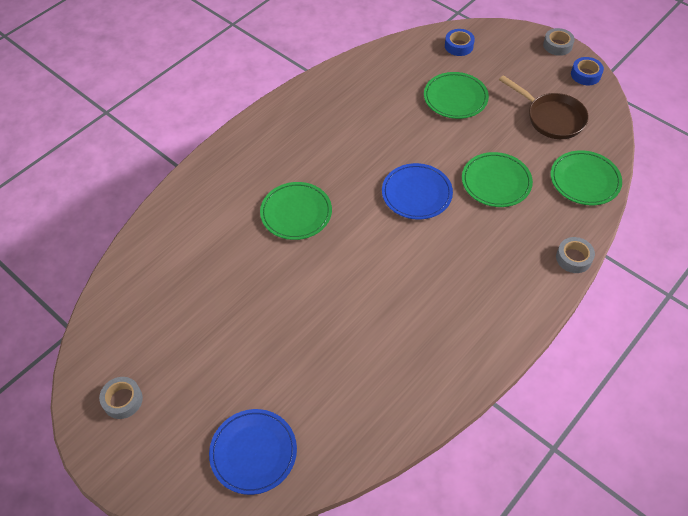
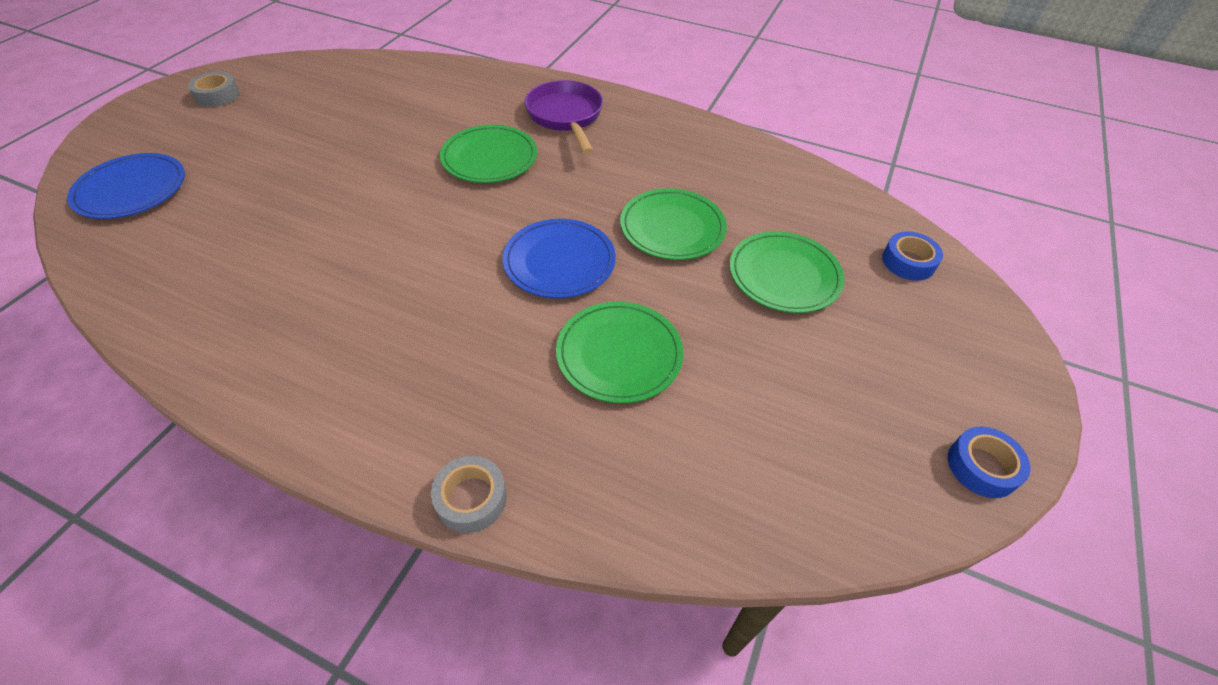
camera: 70 degrees right, 5 degrees down
(261, 160) = (566, 117): none -> purple pan
(551, 118) = (818, 419): brown pan -> none
(557, 45) = (1028, 405): grey tape -> none
(585, 180) = (678, 497): green plate -> green plate (672, 228)

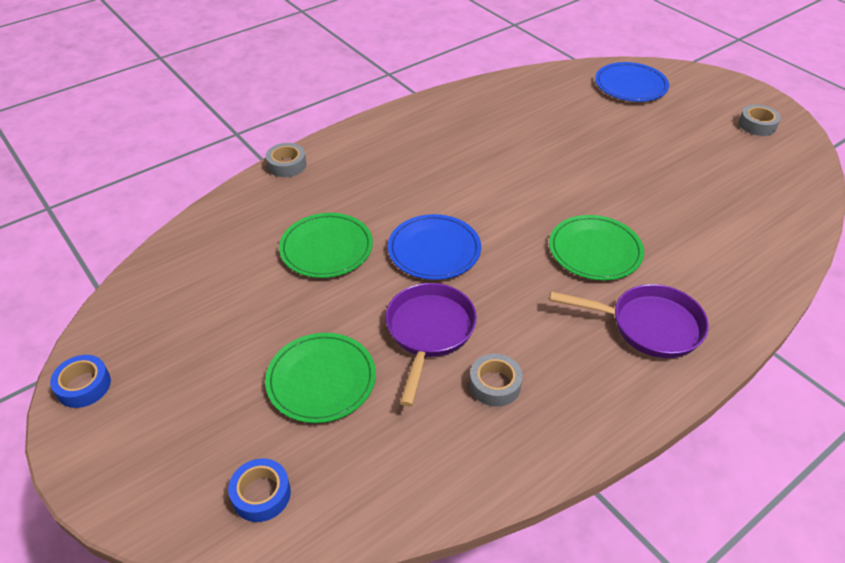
camera: 120 degrees right, 5 degrees down
(672, 228) = (429, 332): green plate -> purple pan
(692, 175) = (495, 384): none -> grey tape

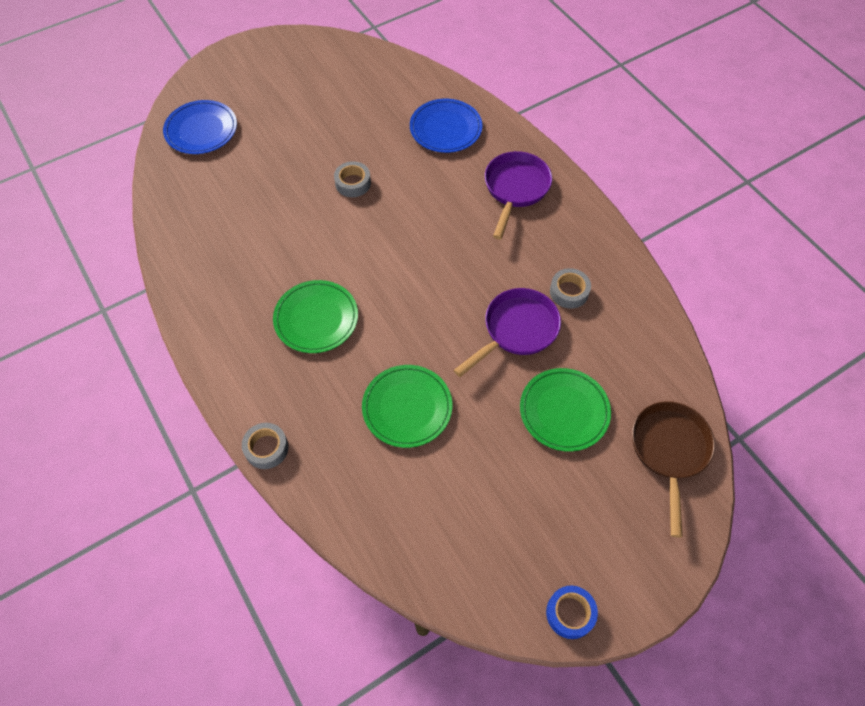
camera: 85 degrees left, 15 degrees up
(261, 494) = (669, 451): blue tape -> brown pan
(429, 332) = (516, 330): purple pan -> purple pan turned 120 degrees clockwise
(434, 250) = (419, 318): blue plate -> blue plate (445, 128)
(595, 251) = (433, 204): green plate -> green plate (316, 318)
(757, 125) = (288, 61): grey tape -> grey tape (353, 183)

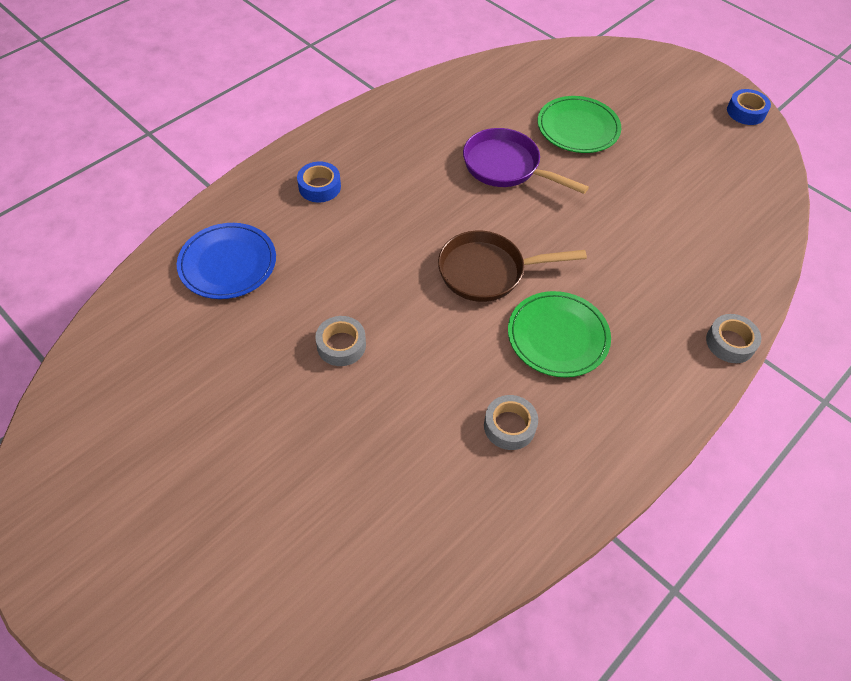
camera: 105 degrees left, 5 degrees down
(201, 130) = (265, 587): blue plate -> none
(407, 407) = (627, 236): green plate -> none
(515, 189) = (319, 187): purple pan -> blue tape
(569, 292) = (447, 134): grey tape -> grey tape (509, 426)
(669, 451) = (584, 67): brown pan -> brown pan (488, 271)

